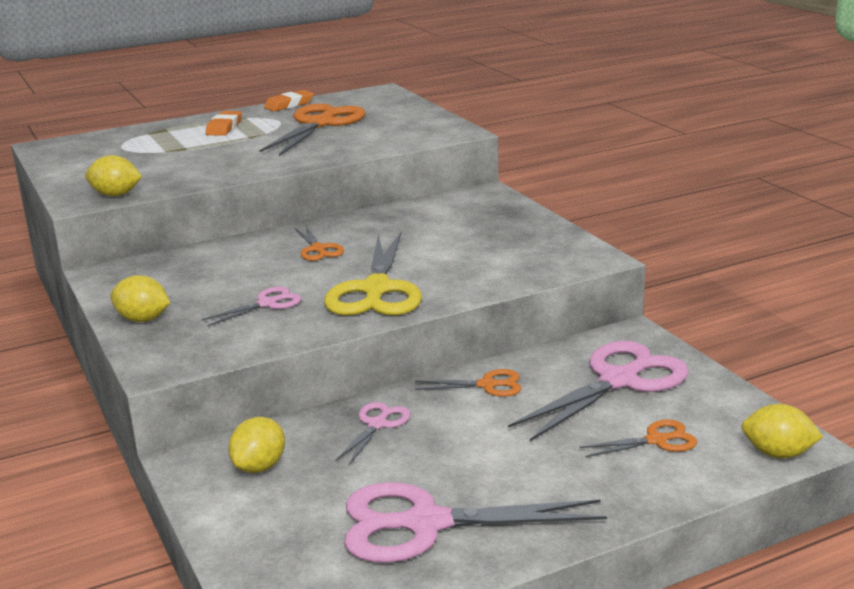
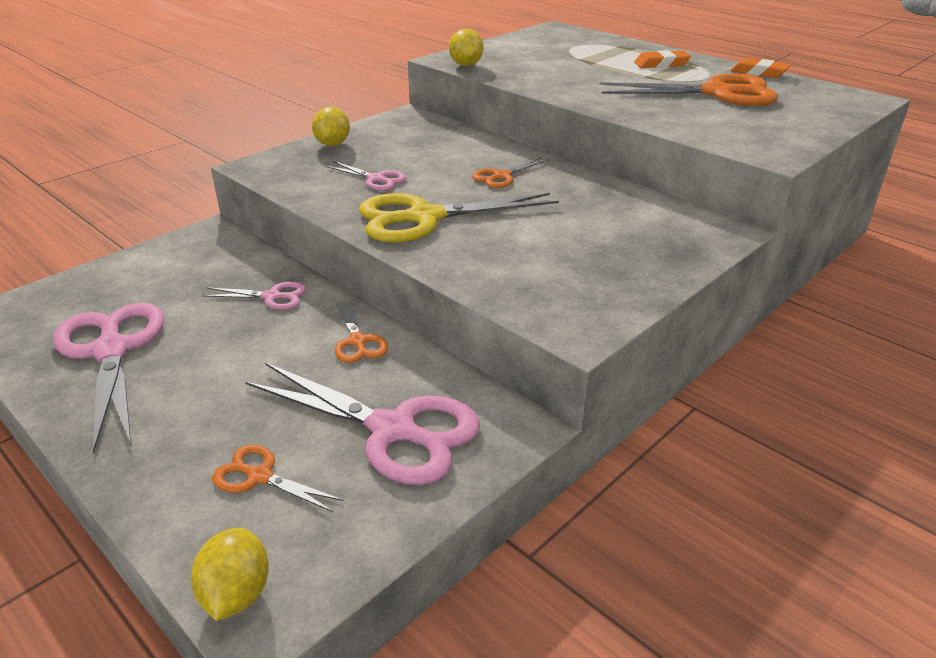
camera: 70 degrees right, 10 degrees up
(259, 467) = (202, 260): yellow lemon -> none
(656, 440) = (260, 476): orange scissors -> orange scissors turned 150 degrees clockwise

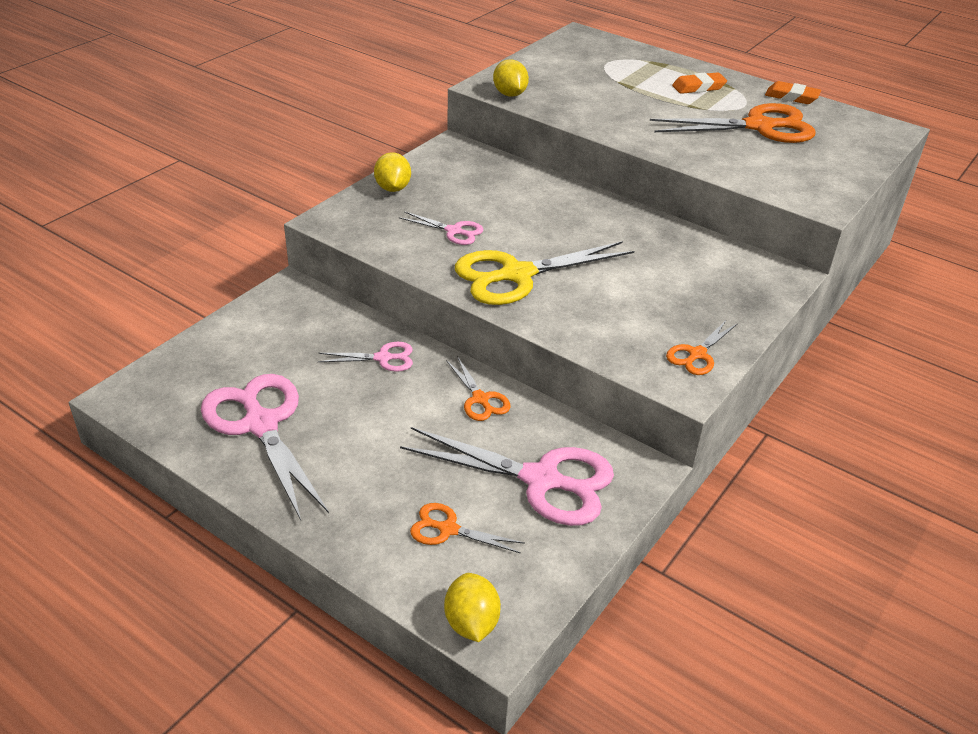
camera: 10 degrees left, 5 degrees up
(501, 176) = (571, 222): orange scissors -> orange scissors (697, 354)

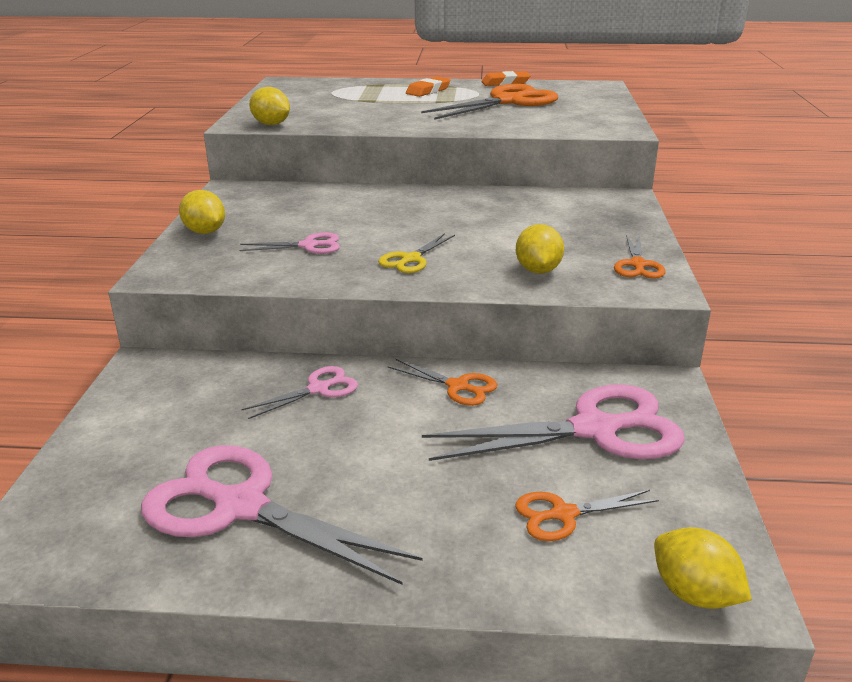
camera: 30 degrees left, 10 degrees down
(516, 275) = (411, 259): yellow scissors -> yellow scissors, size x0.50
(604, 326) = (538, 270): none -> yellow lemon

